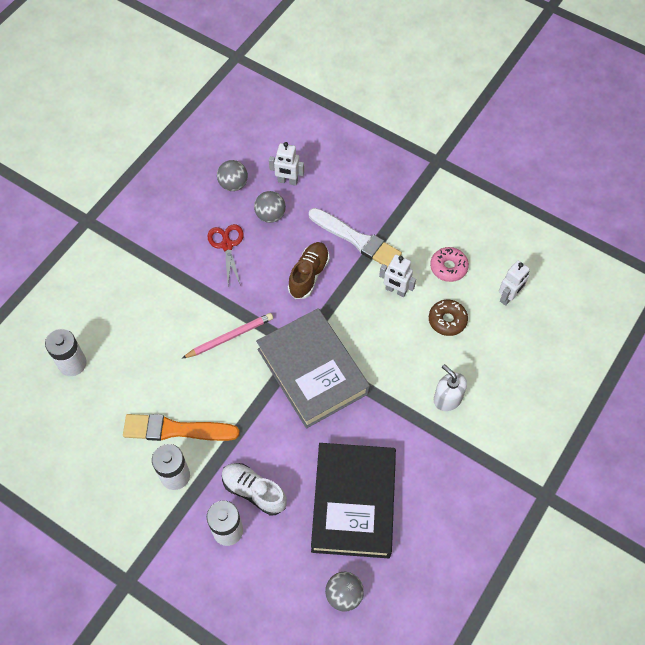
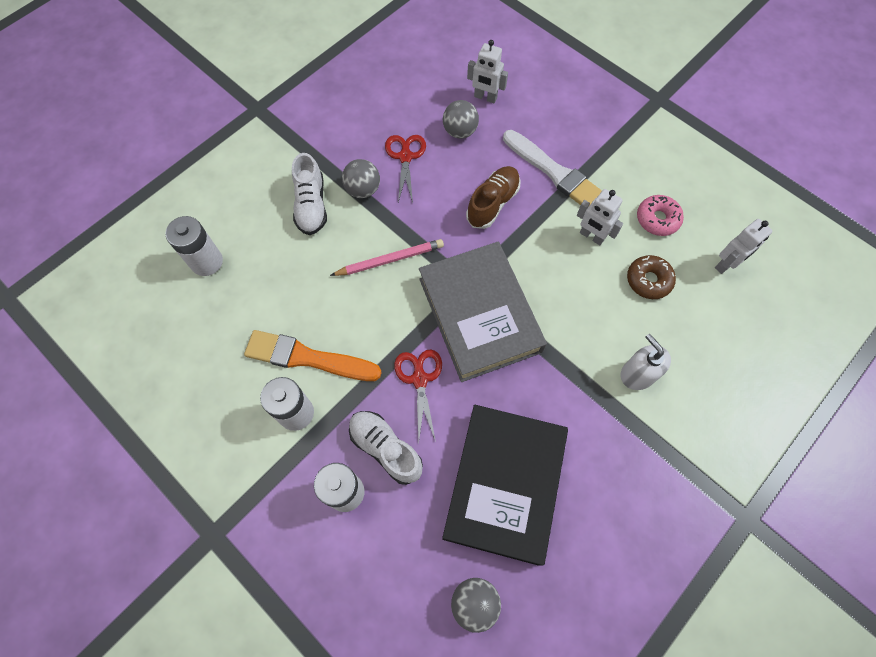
camera: 10 degrees right, 5 degrees up
(153, 300) = (311, 205): none -> white shoe
(233, 184) = (424, 92): grey ball -> grey ball (363, 189)
(272, 431) = (419, 379): none -> red scissors

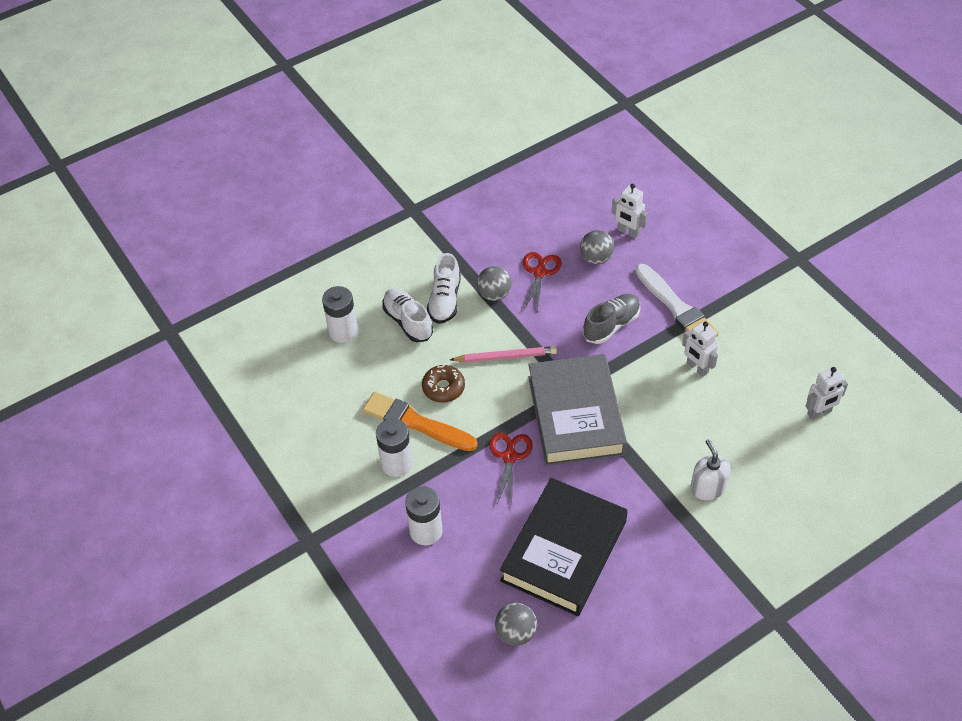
camera: 15 degrees right, 15 degrees down
(386, 449) = (467, 505): white shoe -> white shoe (408, 322)
(492, 203) = (611, 325): brown shoe -> grey shoe
(648, 280) = (740, 414): brown donut -> brown donut (443, 388)
(657, 219) = (764, 364): pink donut -> none

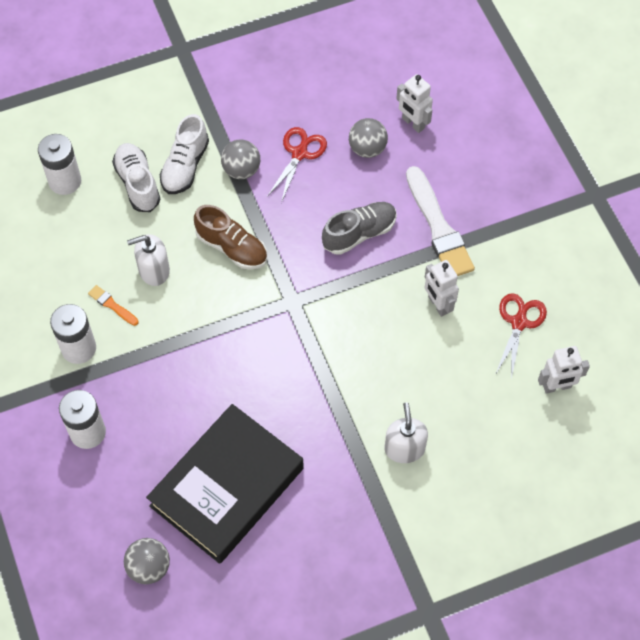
camera: 10 degrees right, 10 degrees up
(415, 423) = (112, 305): orange brush -> orange brush, size x0.45
(443, 388) = (154, 270): brown donut -> white soap dispenser
(506, 356) = (232, 247): pink pencil -> brown shoe
(509, 457) = (201, 366): red scissors -> red scissors (519, 322)
(575, 415) = (287, 333): grey book -> none

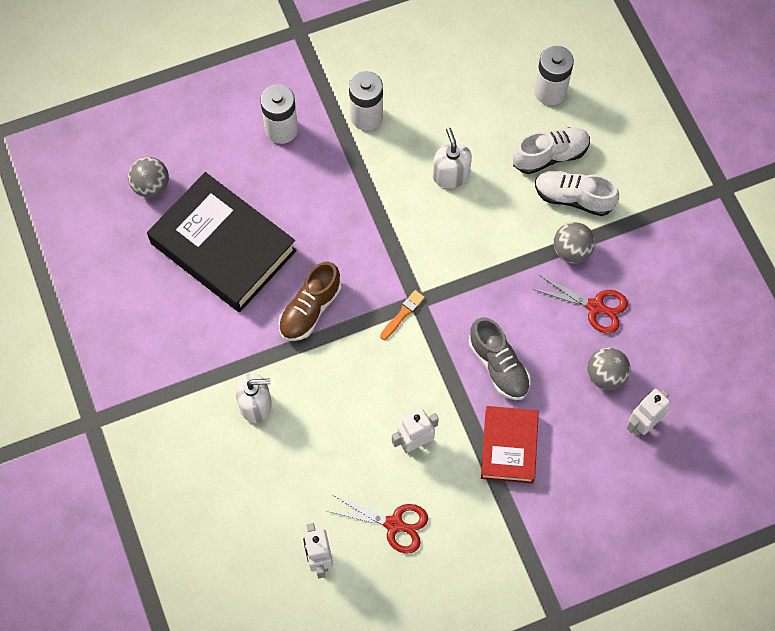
camera: 90 degrees right, 5 degrees up
(112, 305) = (412, 141): orange brush -> orange brush (403, 314)
(232, 247) = (478, 244): brown shoe -> brown shoe (310, 309)
(438, 227) = (509, 446): white brush -> red book

